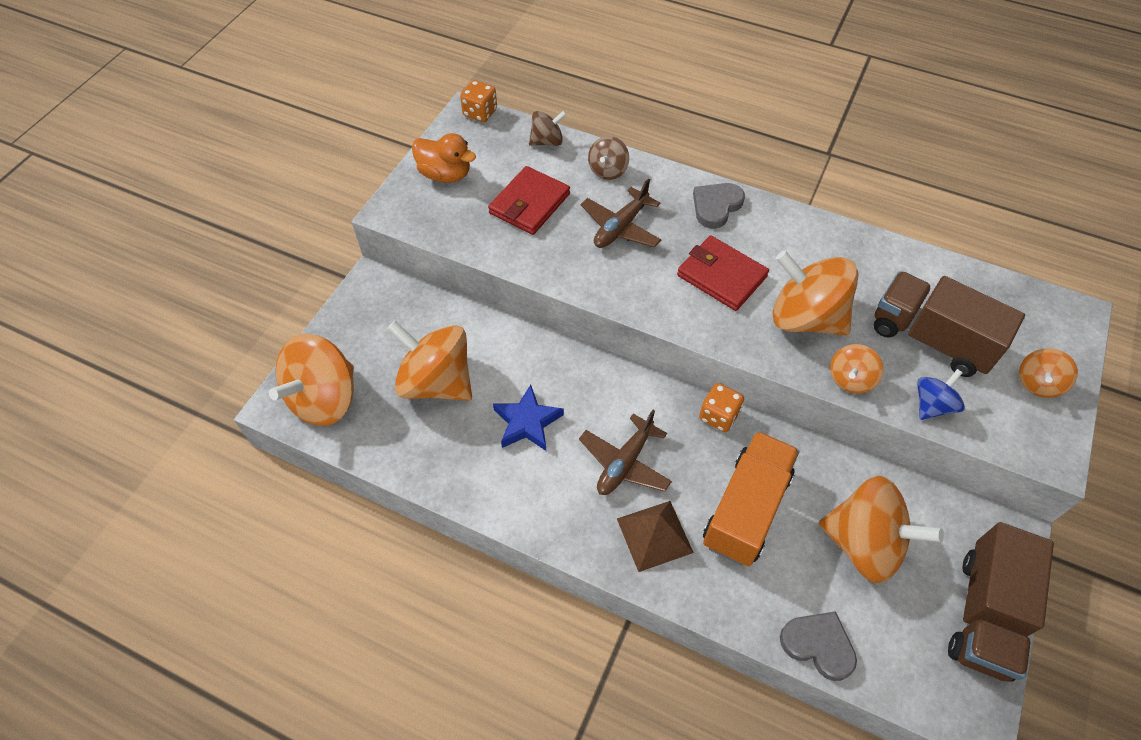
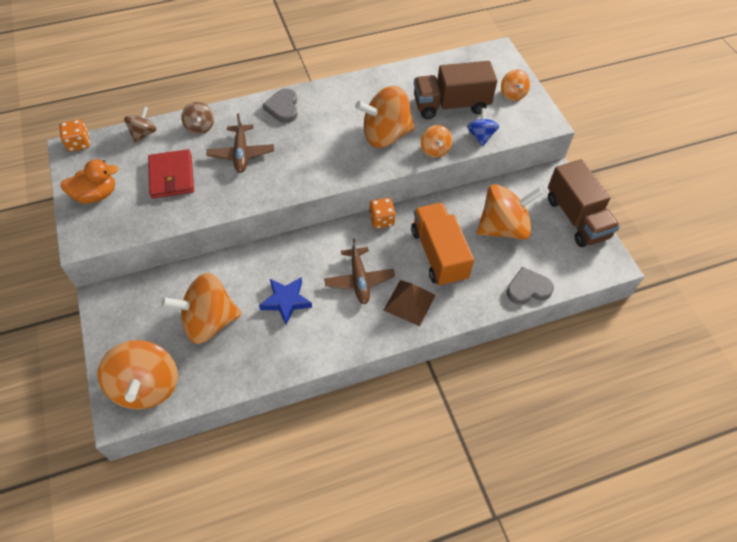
camera: 45 degrees left, 0 degrees up
(721, 276) = (323, 143): red wallet -> none

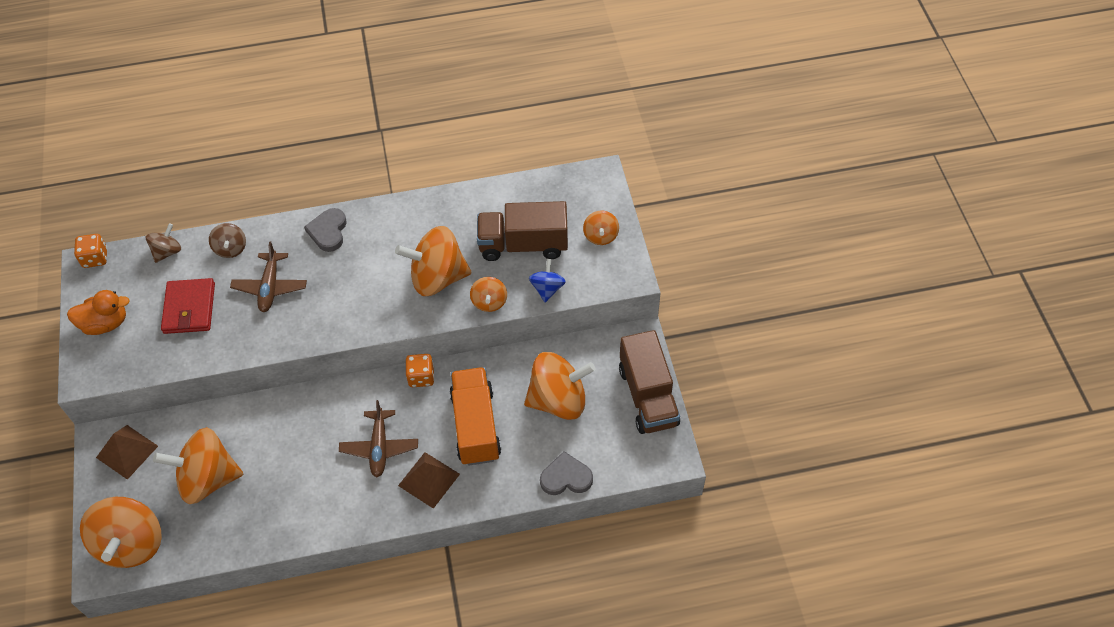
camera: 10 degrees right, 0 degrees up
(129, 306) = (127, 451): none -> brown pyramid
(286, 301) = (294, 464): blue star -> none

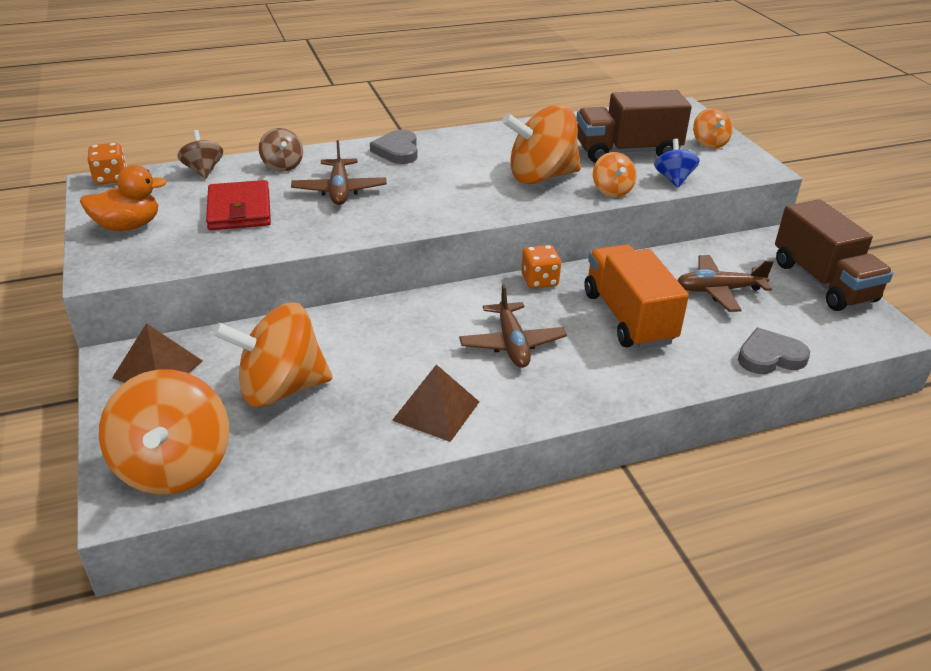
camera: 10 degrees left, 20 degrees down
(167, 251) = (203, 170): brown spinning top -> brown spinning top turned 45 degrees counterclockwise
(429, 479) = (591, 370): brown pyramid -> brown pyramid (436, 410)
(558, 400) = (718, 290): orange spinning top -> brown plane

